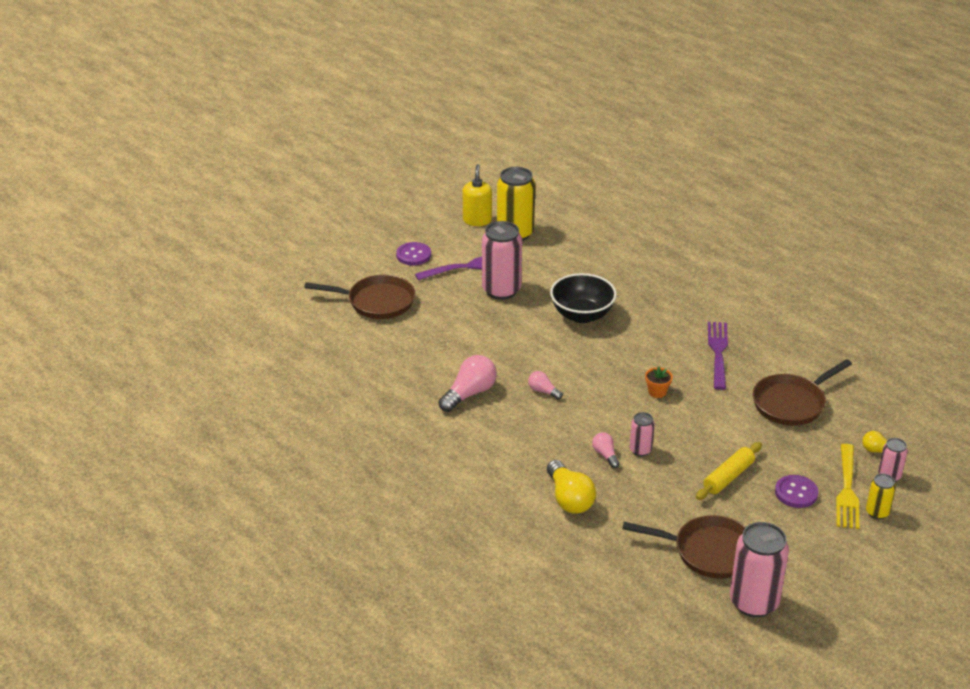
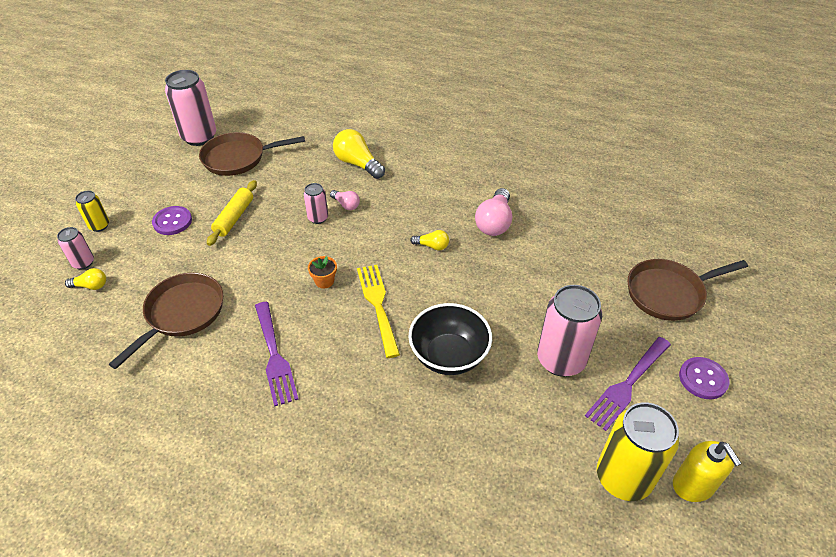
camera: 155 degrees right, 10 degrees up
(543, 391) = (432, 246): pink light bulb -> yellow light bulb
(847, 490) = (125, 237): yellow fork -> yellow fork (378, 305)

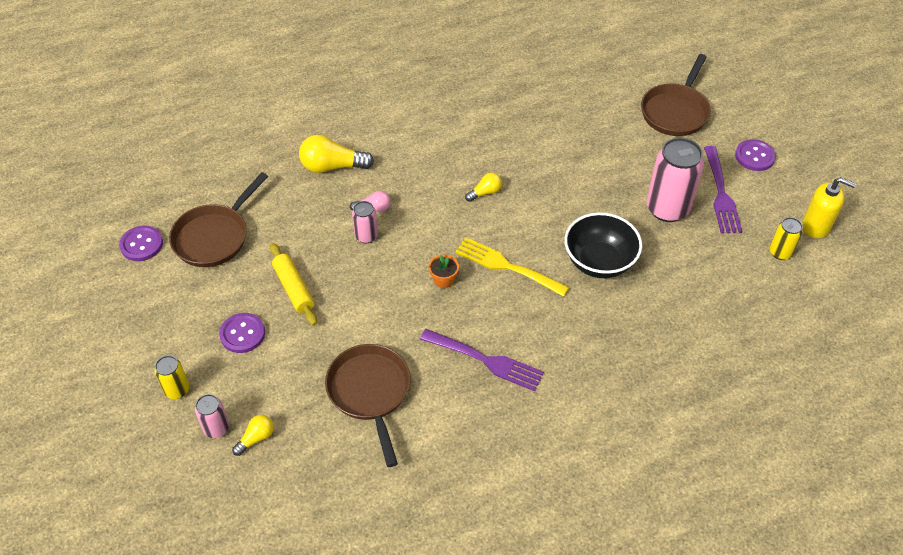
camera: 45 degrees left, 5 degrees up
(199, 137) = (141, 244): pink can -> purple button
(494, 222) = (505, 141): pink light bulb -> none
(623, 478) = (780, 252): yellow can -> yellow can, size x0.51

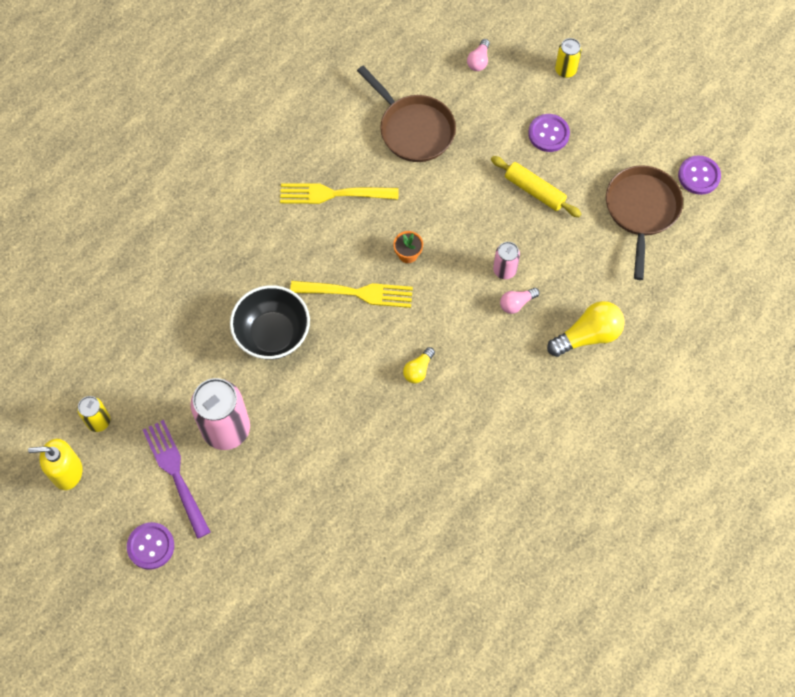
camera: 155 degrees right, 15 degrees up
(216, 428) = (513, 55): pink can -> none
(256, 438) = (478, 61): yellow light bulb -> pink light bulb
(486, 360) = (333, 194): purple fork -> yellow fork
(675, 111) = (258, 580): brown pan -> none

